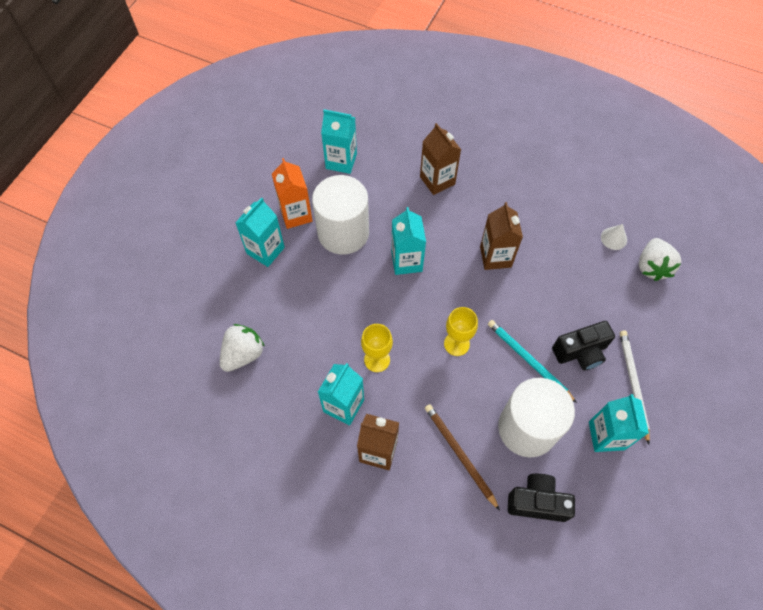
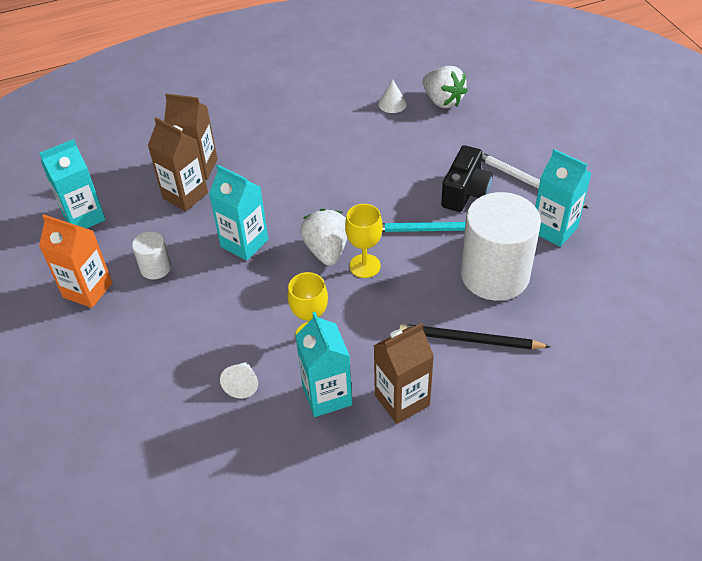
camera: 45 degrees left, 15 degrees down
(243, 354) = (174, 443): white strawberry -> white strawberry (327, 250)
(265, 250) = (90, 342): turquoise carton -> none
(310, 353) = (242, 384): none -> white cone
(343, 232) = (155, 268): white cylinder -> white cylinder, size x0.46
(459, 454) = (470, 340): brown pencil -> black pencil
(495, 256) = (317, 182): brown carton -> brown carton (185, 195)
(537, 502) = (567, 316): black camera -> none

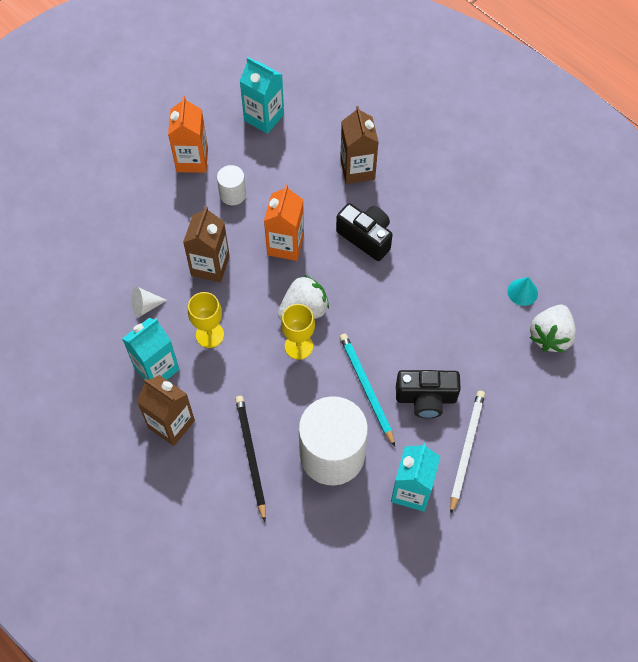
camera: 65 degrees right, 15 degrees up
(185, 195) = (320, 176): brown carton -> brown carton (210, 266)
(244, 243) = (285, 245): turquoise carton -> orange carton
(275, 183) = (366, 237): none -> black camera
(392, 104) = (522, 292): white cone -> turquoise cone

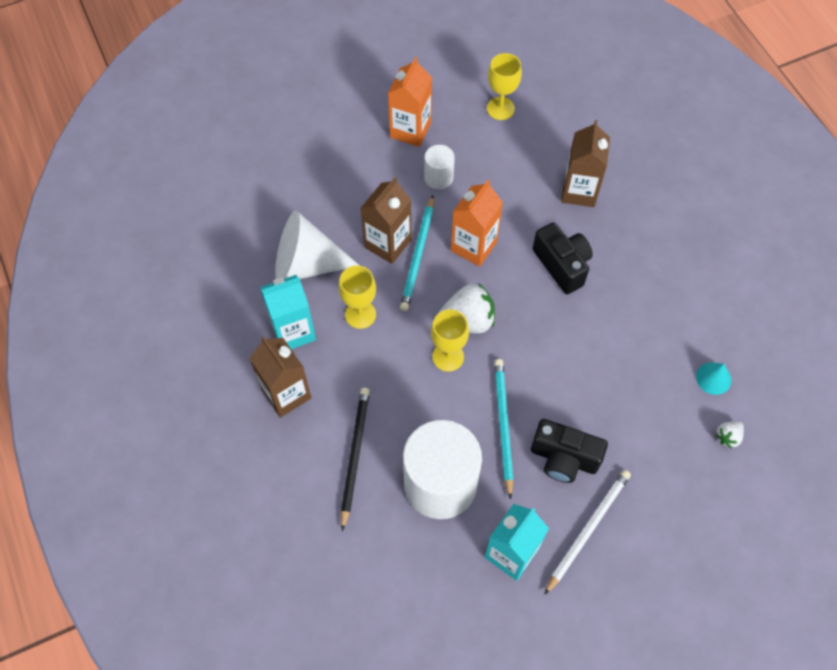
camera: 20 degrees right, 0 degrees up
(145, 306) = (306, 264): white cone -> white cone, size x2.19
(240, 268) = (418, 255): none -> turquoise pencil
(264, 117) = (500, 108): turquoise carton -> yellow goblet
(550, 336) = (728, 436): white strawberry -> white strawberry, size x0.51

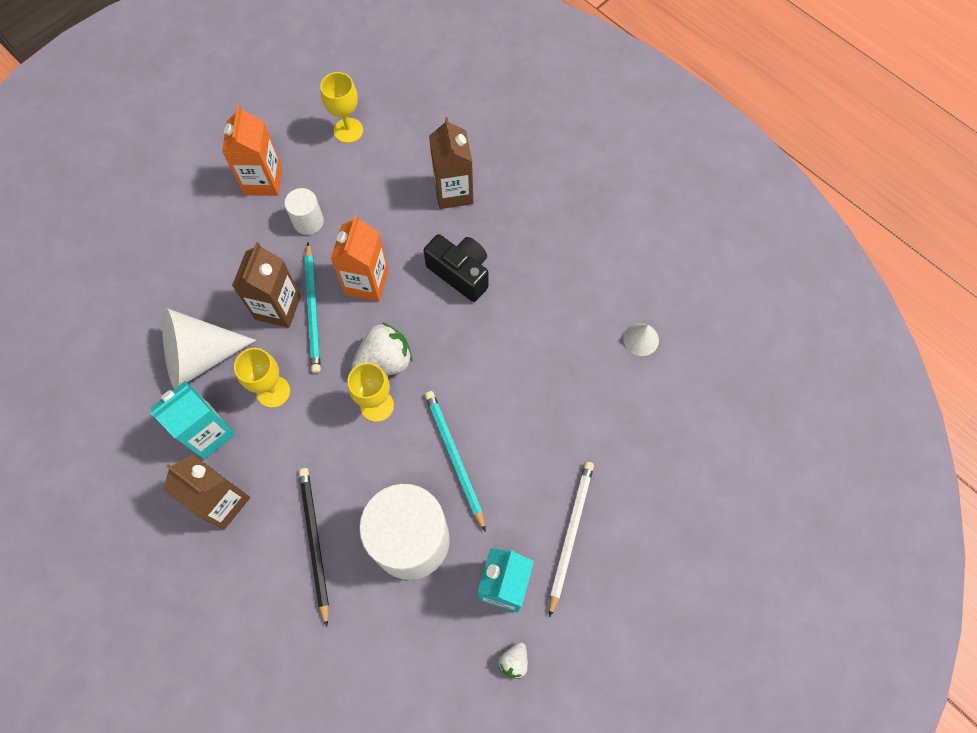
camera: 20 degrees left, 5 degrees up
(564, 458) = (524, 470): black camera -> none
(713, 378) = (641, 339): turquoise cone -> white cone
(728, 436) = (672, 393): white strawberry -> white strawberry (514, 661)

